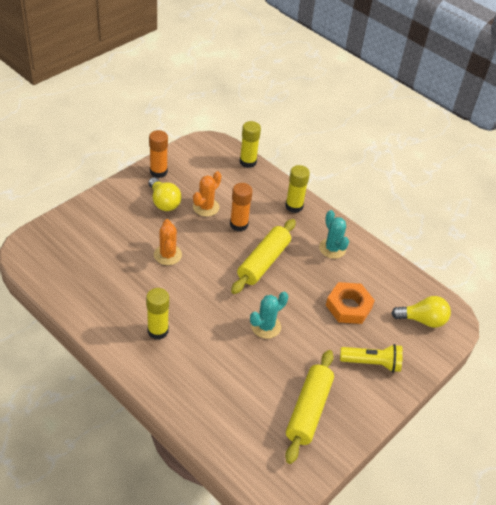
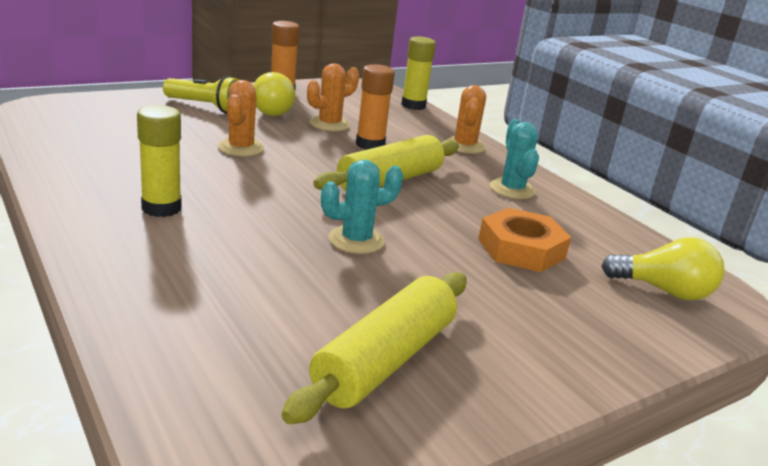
camera: 15 degrees right, 20 degrees down
(294, 206) = (464, 146): yellow glue stick -> orange cactus
(372, 363) = (547, 323): yellow flashlight -> yellow flashlight (205, 106)

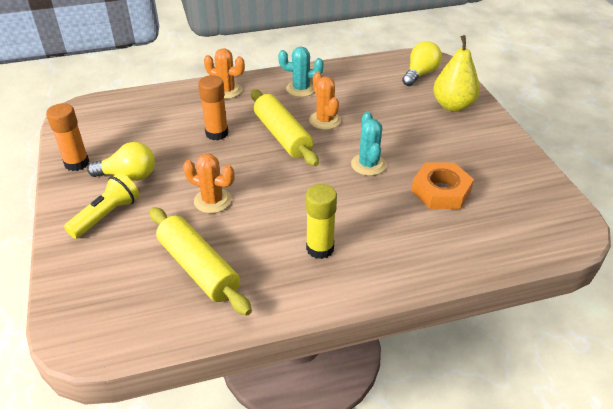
camera: 70 degrees left, 15 degrees up
(329, 124) = (169, 147): orange cactus -> orange cactus (324, 120)
(385, 360) = (488, 175): yellow rolling pin -> yellow rolling pin (199, 268)
(413, 105) = (136, 96): yellow glue stick -> none
(521, 249) = (378, 106): orange nut -> orange nut (441, 191)
(589, 326) = (453, 105): none -> yellow pear

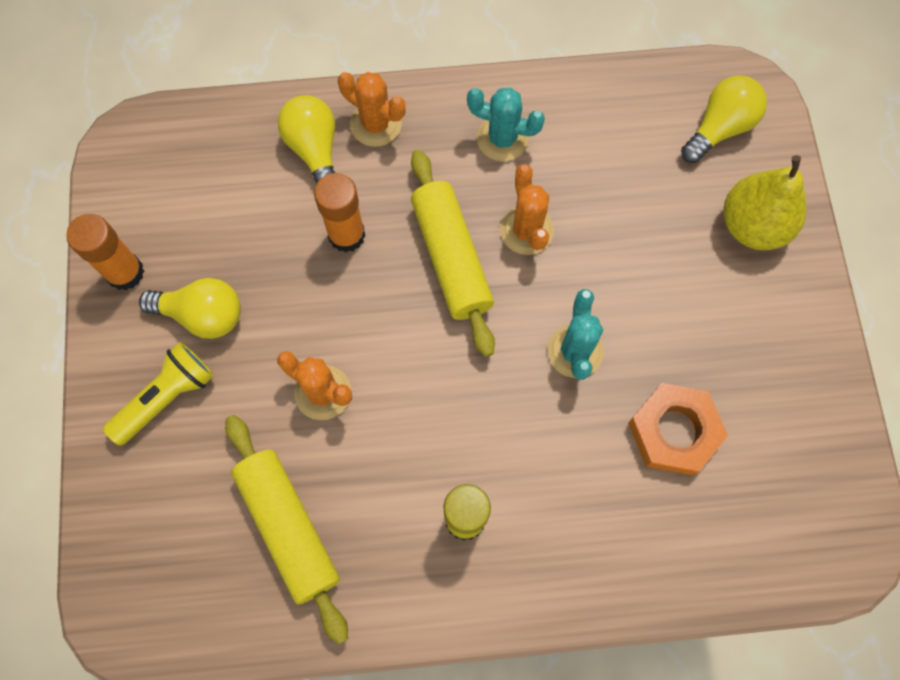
camera: 10 degrees right, 30 degrees up
(192, 103) = (315, 150): none -> yellow light bulb

